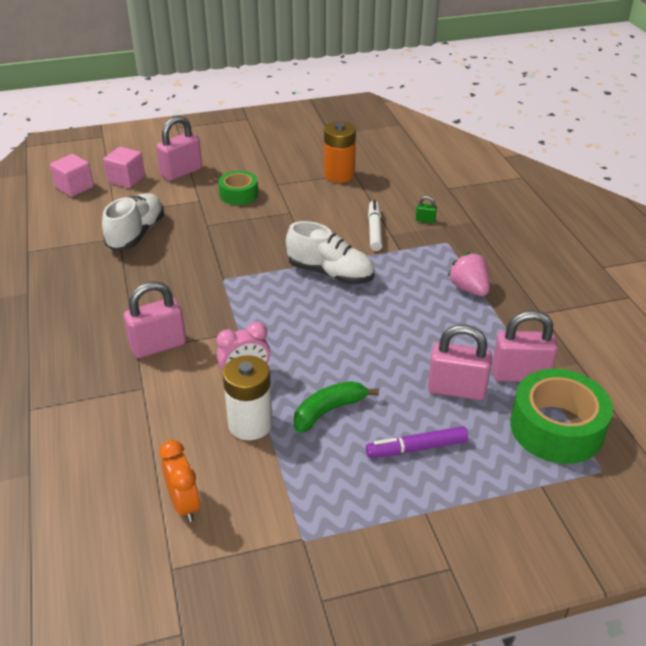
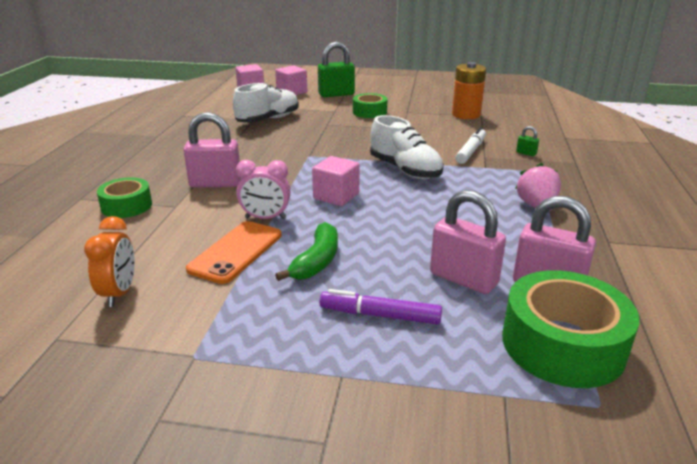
camera: 25 degrees right, 10 degrees down
(92, 403) = (126, 206): none -> green tape
(181, 172) = (336, 94): pink padlock -> green padlock
(250, 424) = (236, 252): white battery -> orange phone
(290, 327) = (336, 196): none -> pink cube
(329, 411) = (316, 261): green banana -> green banana turned 120 degrees clockwise

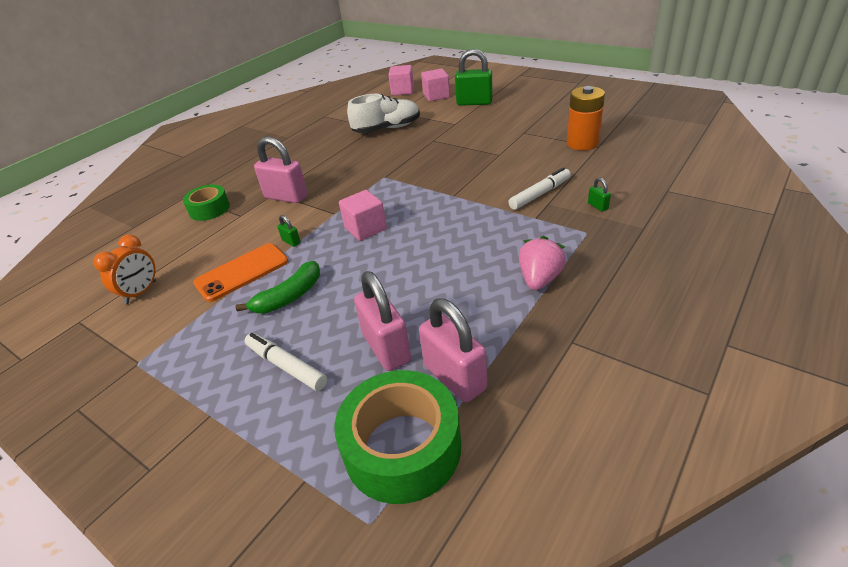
camera: 30 degrees right, 10 degrees up
(265, 218) = (291, 242): pink clock -> green padlock
(369, 112) = (485, 129): green tape -> none
(380, 315) = (286, 366): purple marker -> white marker
(405, 170) = (453, 208): white shoe -> none

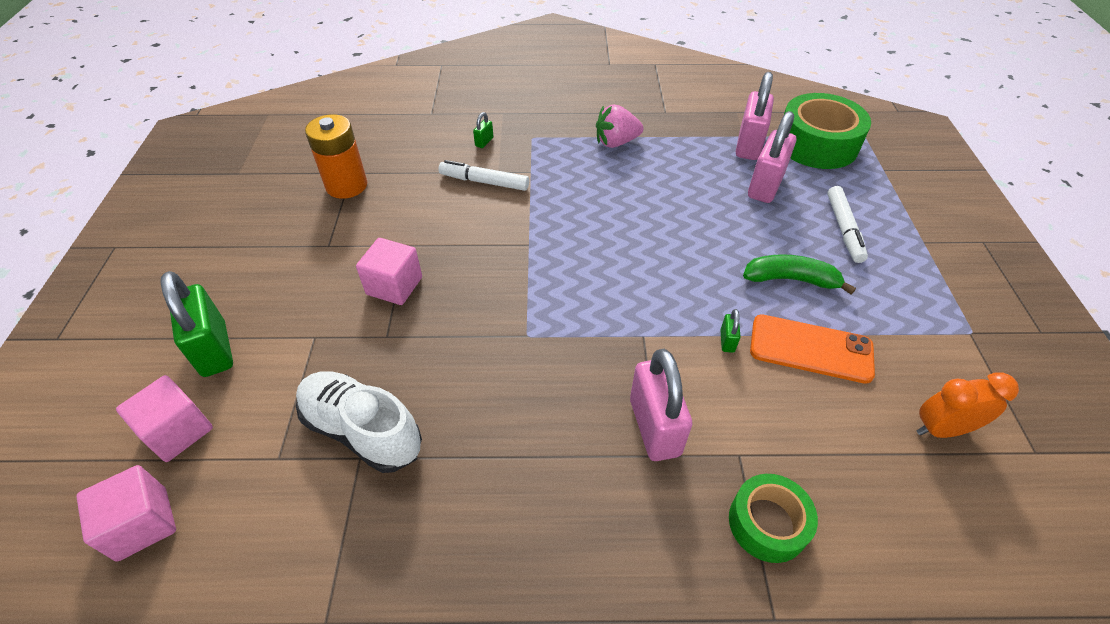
camera: 130 degrees left, 10 degrees up
(365, 228) = (646, 286): pink cube -> pink cube (394, 286)

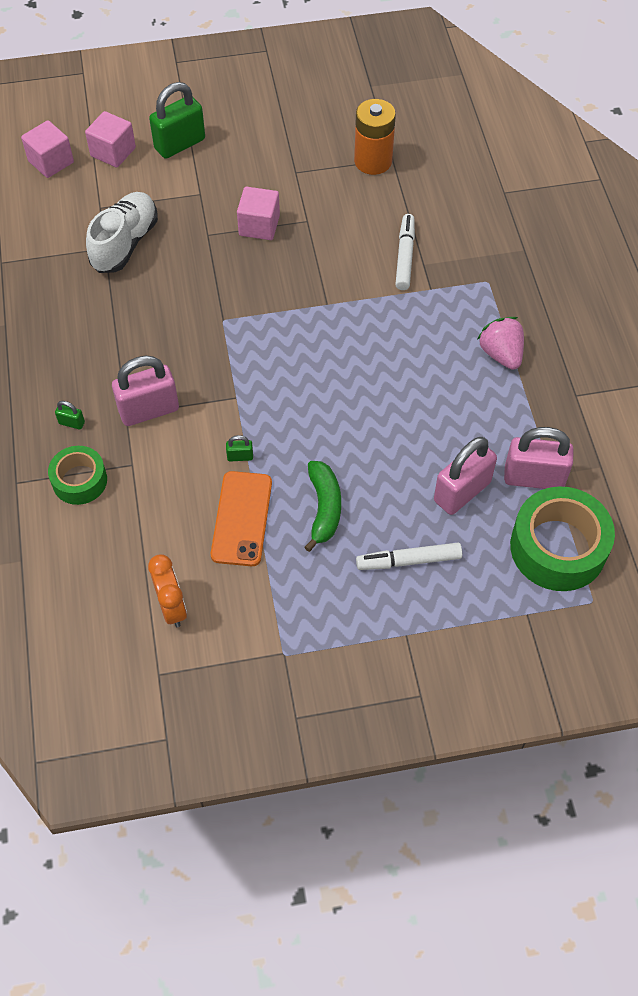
camera: 80 degrees right, 10 degrees up
(484, 142) = (467, 244): green padlock -> green padlock (72, 423)
(765, 186) = (462, 492): pink padlock -> pink padlock turned 60 degrees counterclockwise

